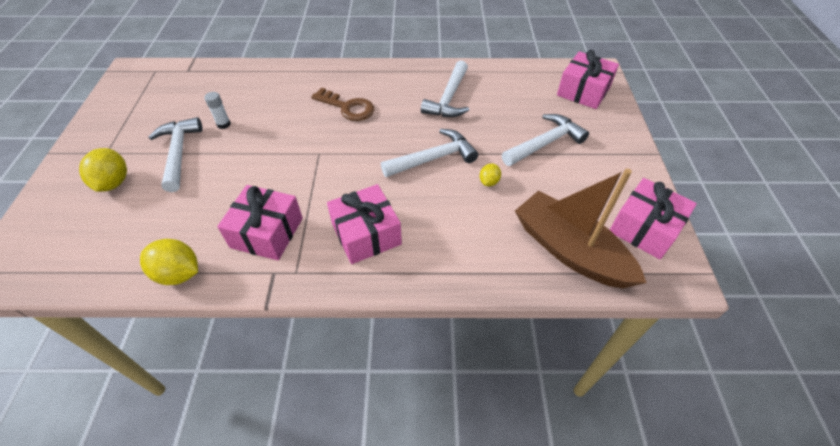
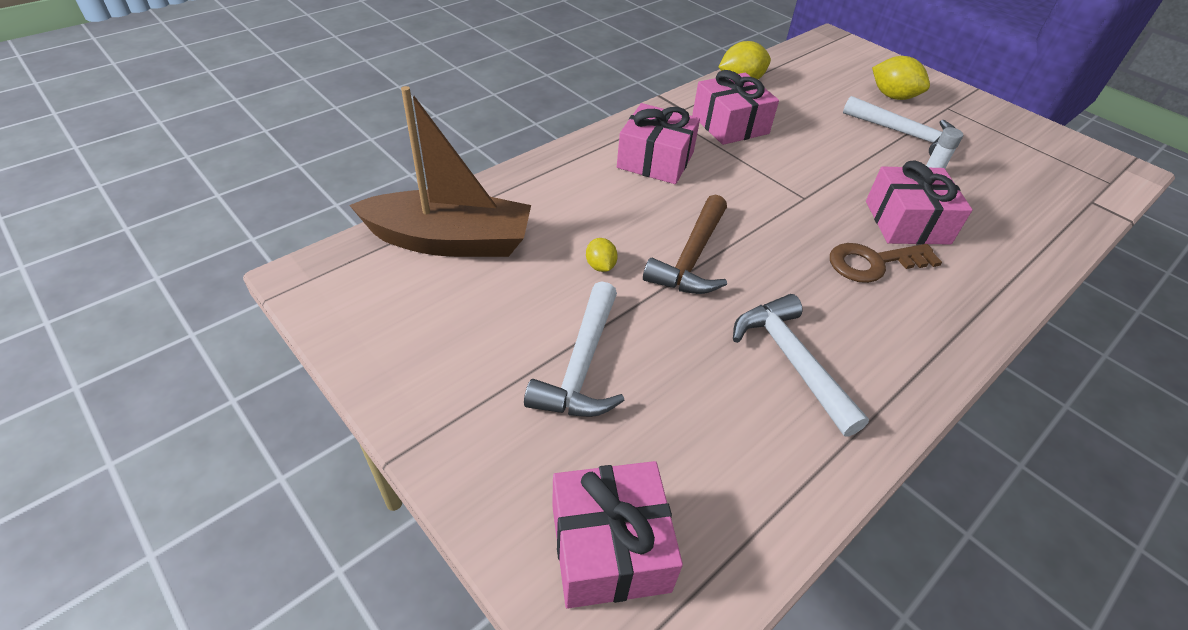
camera: 135 degrees right, 5 degrees down
(434, 158) = (691, 258): white hammer -> brown hammer
(644, 228) = (370, 311): pink gift -> pink gift (907, 222)

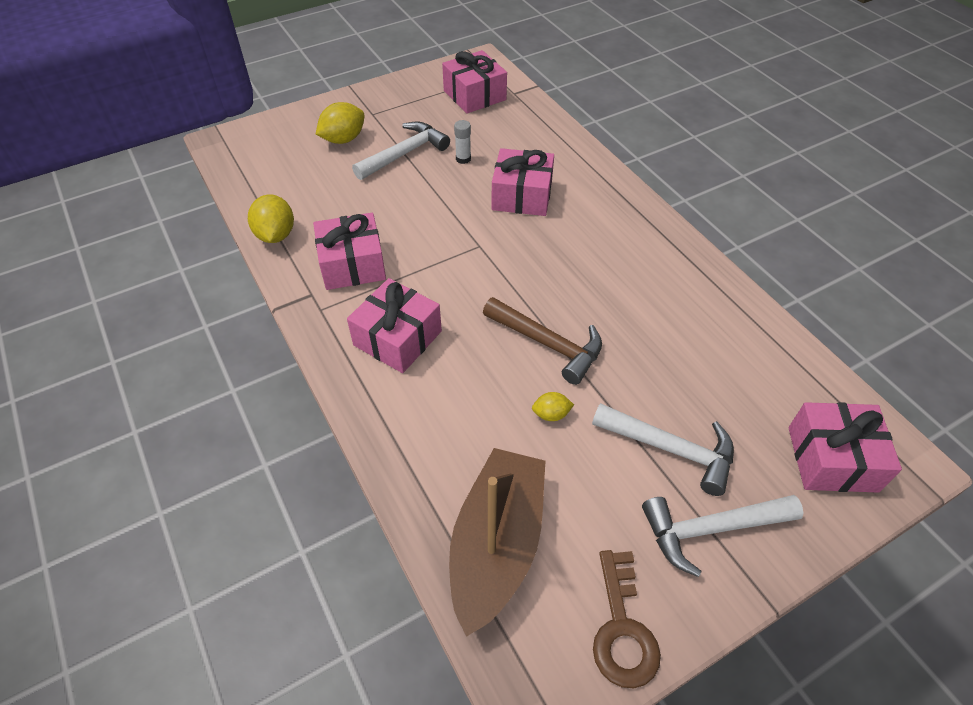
camera: 75 degrees left, 5 degrees up
(791, 360) = (666, 312): white hammer -> white hammer (710, 529)
(873, 263) = (567, 231): brown key -> brown key (622, 628)
(1053, 171) = (474, 95): none -> pink gift

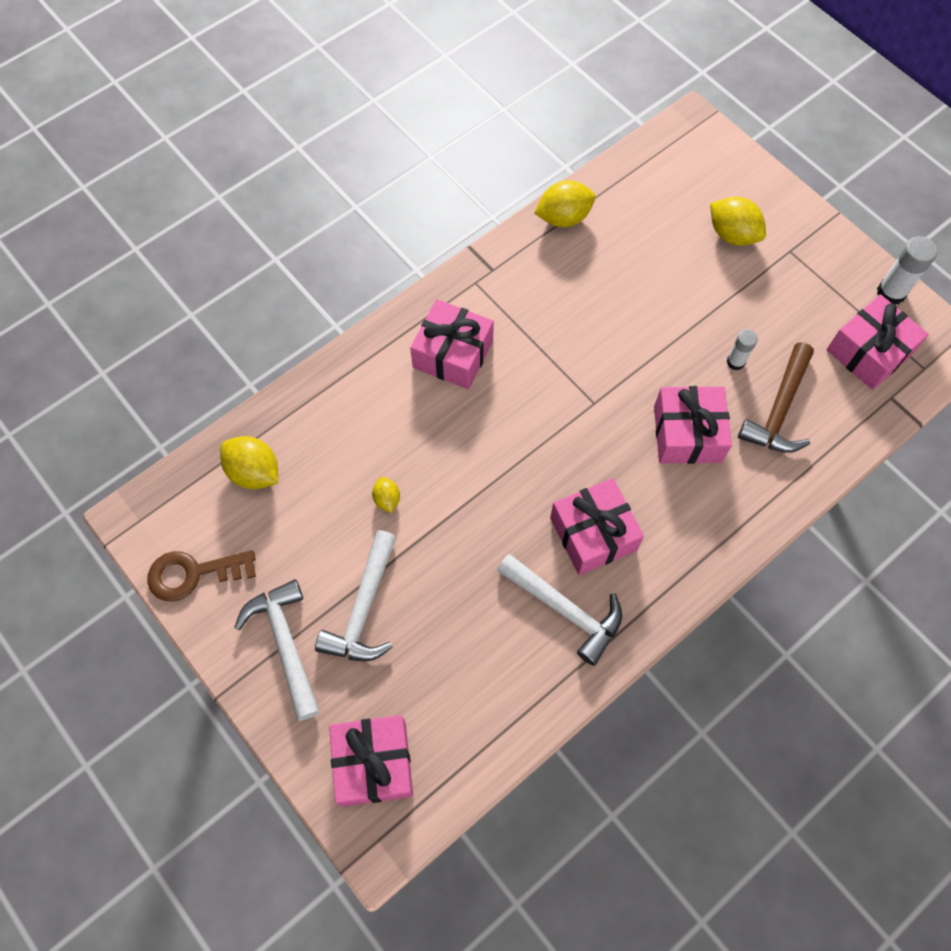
camera: 80 degrees right, 15 degrees up
(352, 264) = (539, 293): pink gift -> pink gift (593, 533)
(405, 154) = (726, 301): white hammer -> white hammer (565, 610)
(428, 76) = (891, 293): none -> white glue stick
(497, 544) = (254, 472): brown boat -> yellow lemon
(548, 344) = (470, 487): brown hammer -> brown hammer (779, 410)

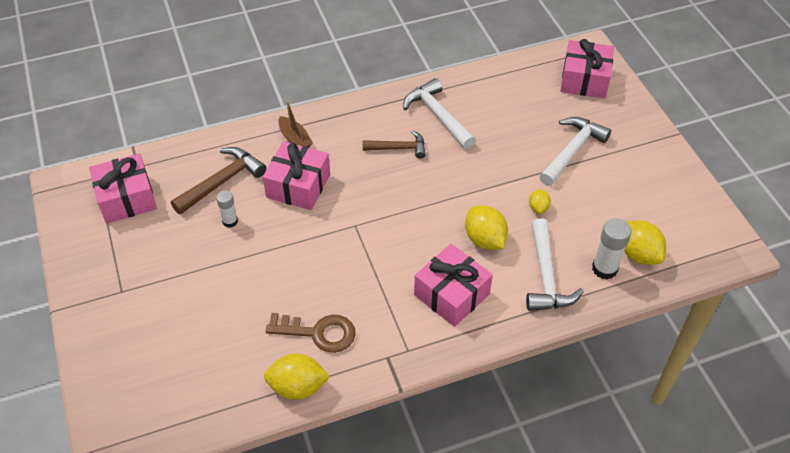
camera: 160 degrees left, 15 degrees down
(193, 573) = (692, 202): brown key -> brown key (318, 333)
(285, 643) = (630, 147): white hammer -> white hammer (546, 276)
(593, 533) = (399, 148): pink gift -> brown hammer
(732, 235) = (158, 321): yellow lemon -> yellow lemon (485, 239)
(732, 502) = (295, 139): none -> brown boat
(891, 293) = (72, 234): white glue stick -> white glue stick (604, 269)

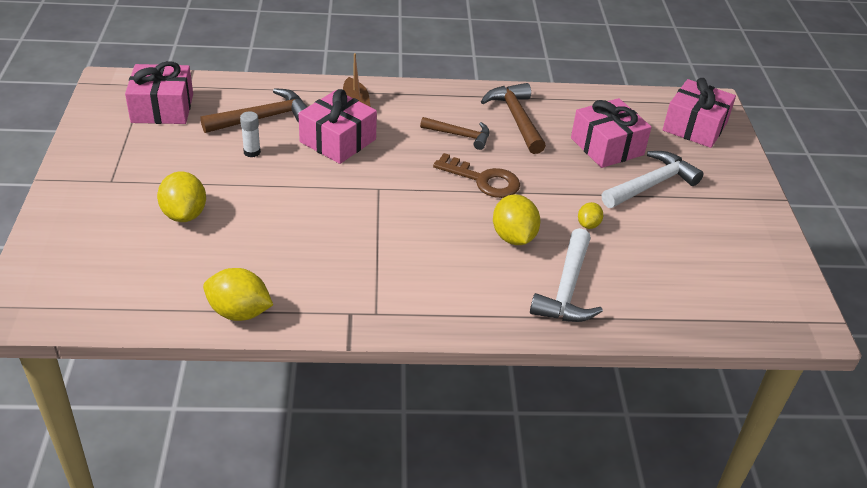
camera: 15 degrees right, 10 degrees down
(318, 333) = (288, 270): brown key -> brown key (483, 180)
(438, 115) = (516, 118): white hammer -> brown hammer
(451, 294) = (451, 276): pink gift -> pink gift (607, 146)
(604, 269) = (639, 300): white glue stick -> none
(638, 254) = (686, 297): yellow lemon -> yellow lemon (184, 214)

